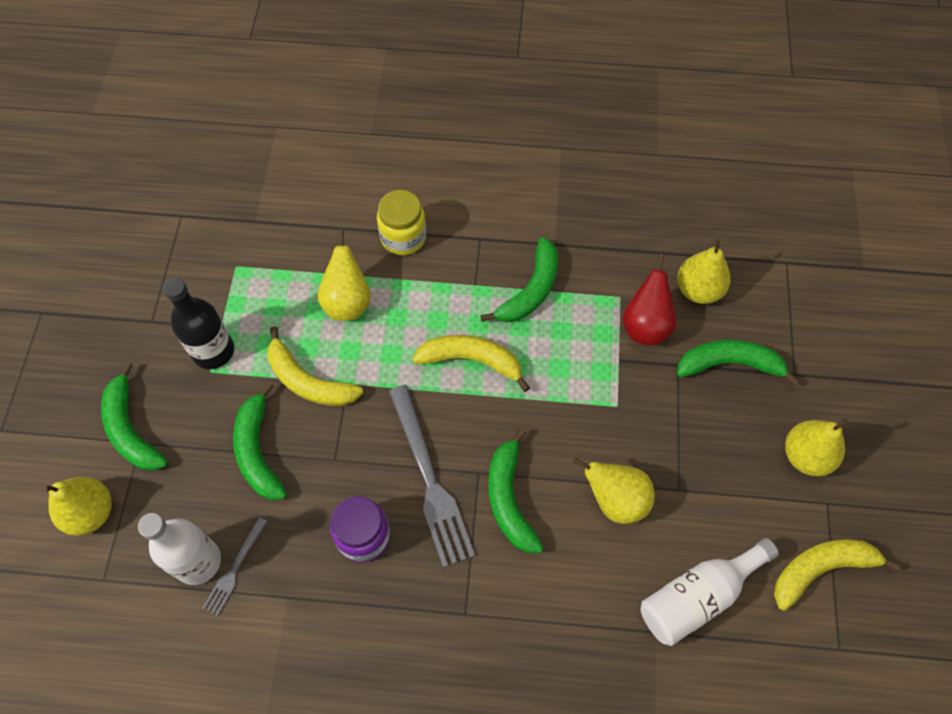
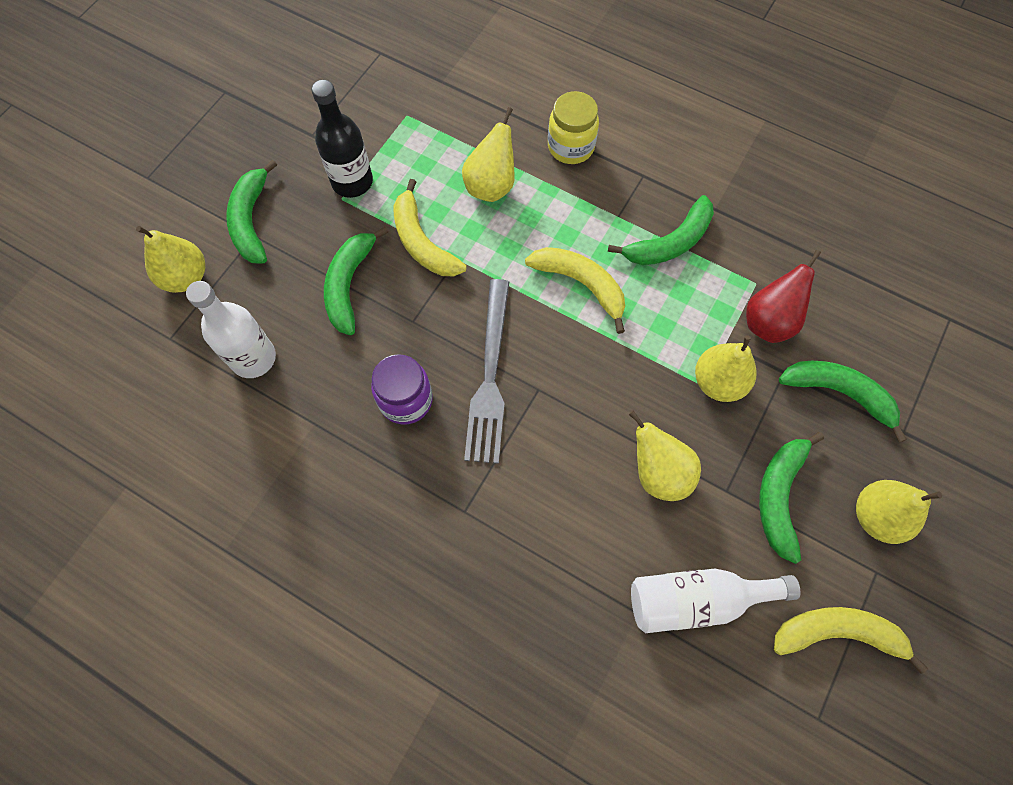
camera: 25 degrees right, 5 degrees up
(235, 568) = (281, 378): grey fork -> none
(509, 499) = (556, 426): green banana -> green banana (779, 496)
(698, 290) = (841, 309): yellow pear -> yellow pear (718, 382)

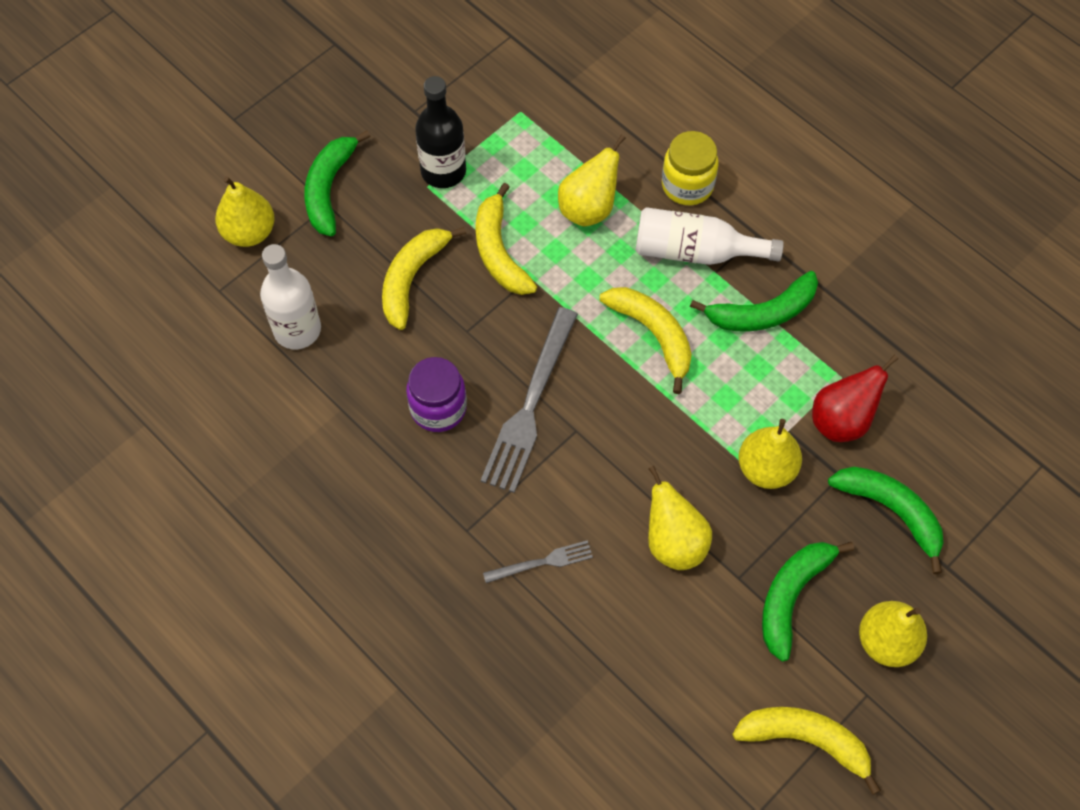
camera: 15 degrees right, 5 degrees down
(349, 285) = (412, 278): green banana -> yellow banana
(543, 524) = (541, 562): none -> grey fork
(696, 600) = (673, 672): white bottle -> white bottle (695, 251)

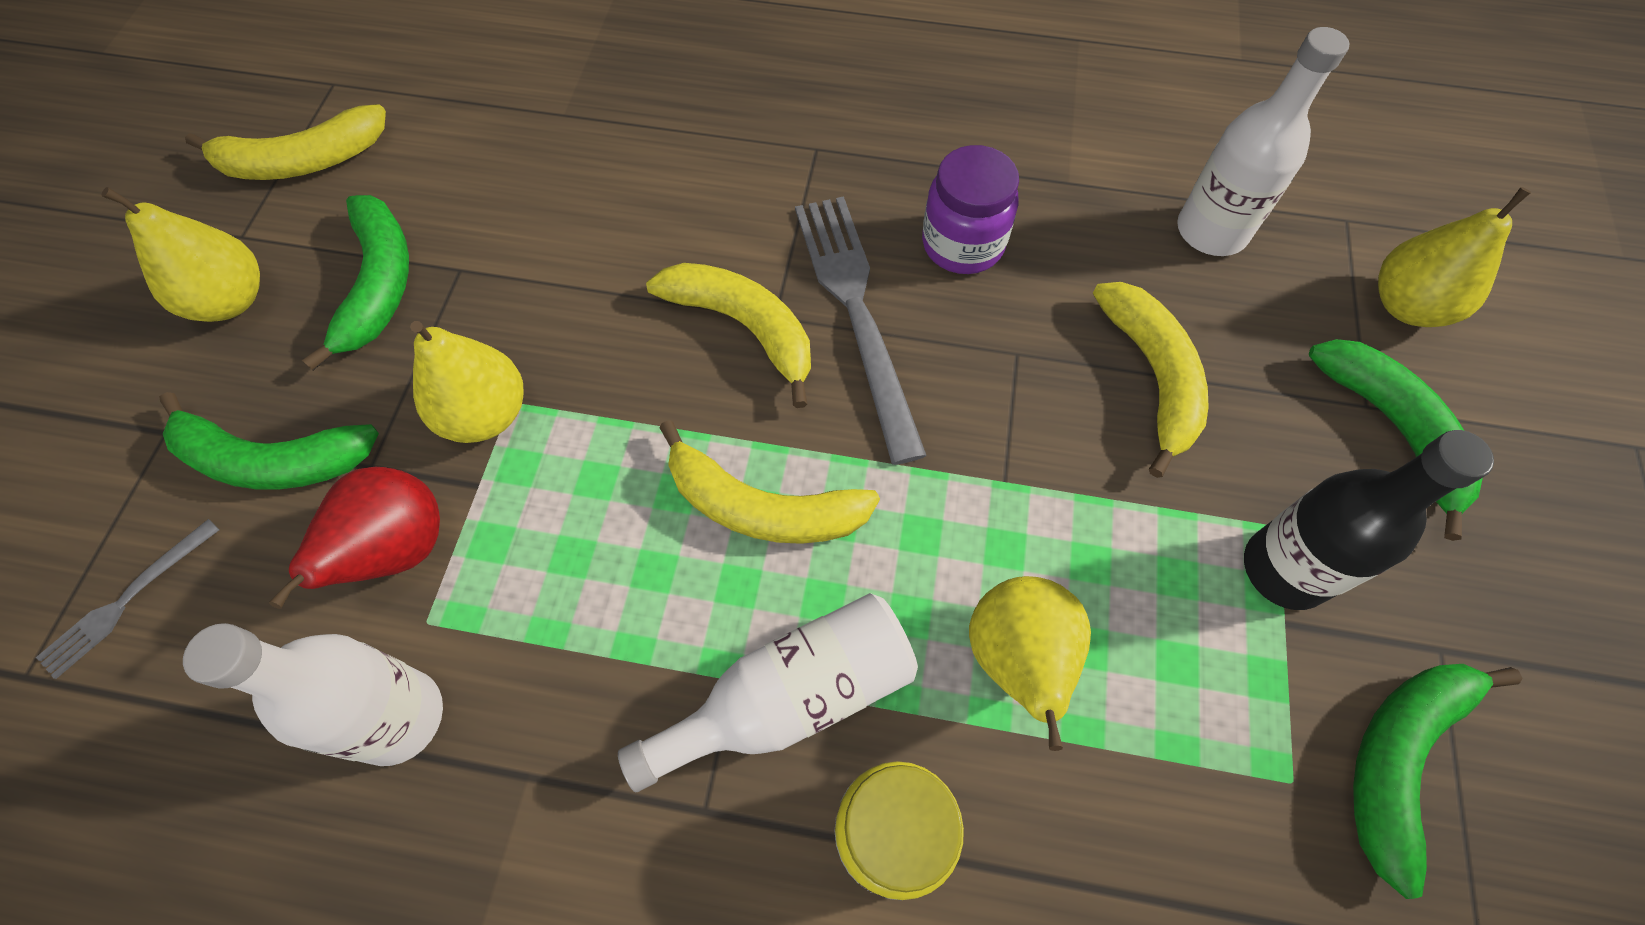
camera: 145 degrees right, 0 degrees up
(499, 251) = (1081, 491): yellow banana -> yellow banana (744, 327)
(541, 562) = (708, 163): grey fork -> grey fork (127, 600)
(674, 542) = (564, 263): yellow pear -> none
(762, 313) = (613, 654): green banana -> green banana (1398, 758)
(870, 343) = (398, 717): none -> white bottle

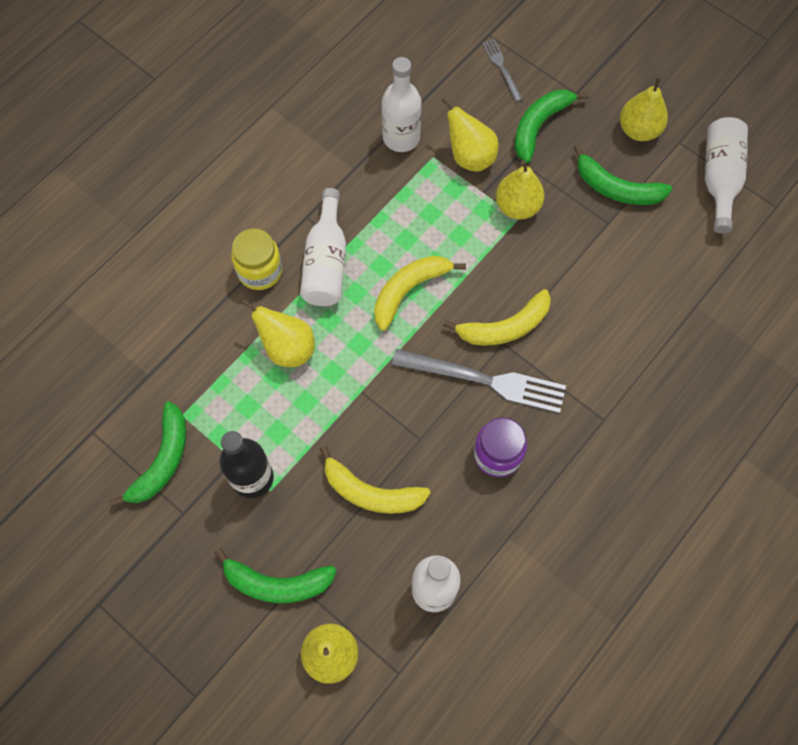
camera: 120 degrees right, 5 degrees up
(303, 161) = (719, 179): yellow banana -> white bottle
(398, 550) = (470, 157): red pear -> yellow pear
(1398, 758) = (162, 460): green banana -> green banana turned 45 degrees clockwise

